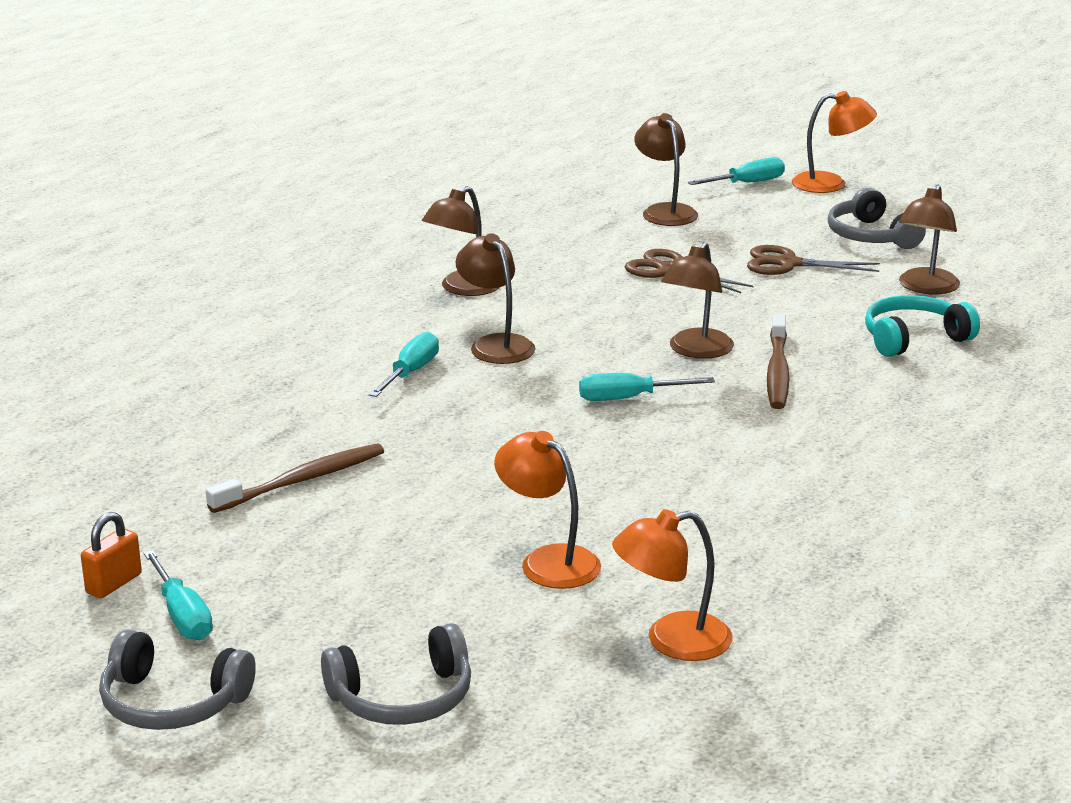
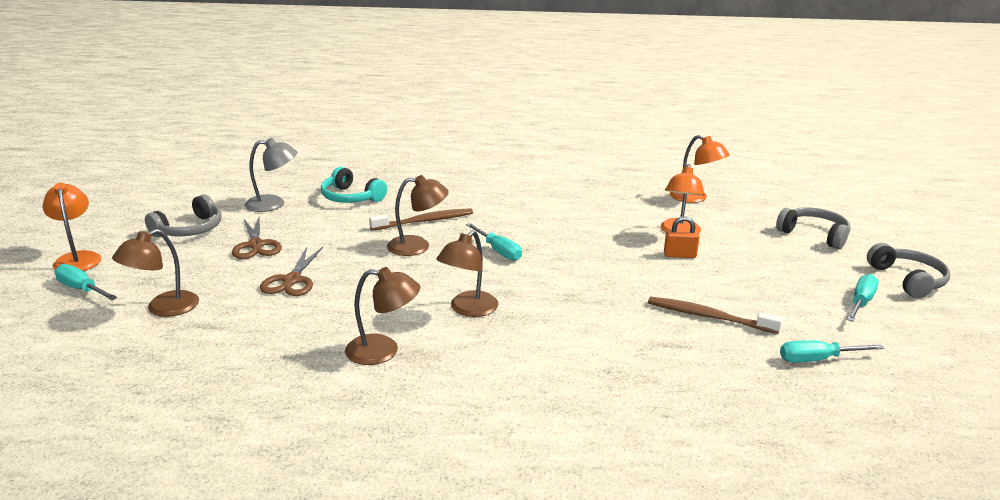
camera: 120 degrees left, 0 degrees up
(114, 584) = (876, 333): orange padlock -> orange padlock (679, 255)
(410, 373) = (540, 327): turquoise screwdriver -> turquoise screwdriver (817, 359)
(925, 288) = (273, 204): brown lamp -> grey lamp

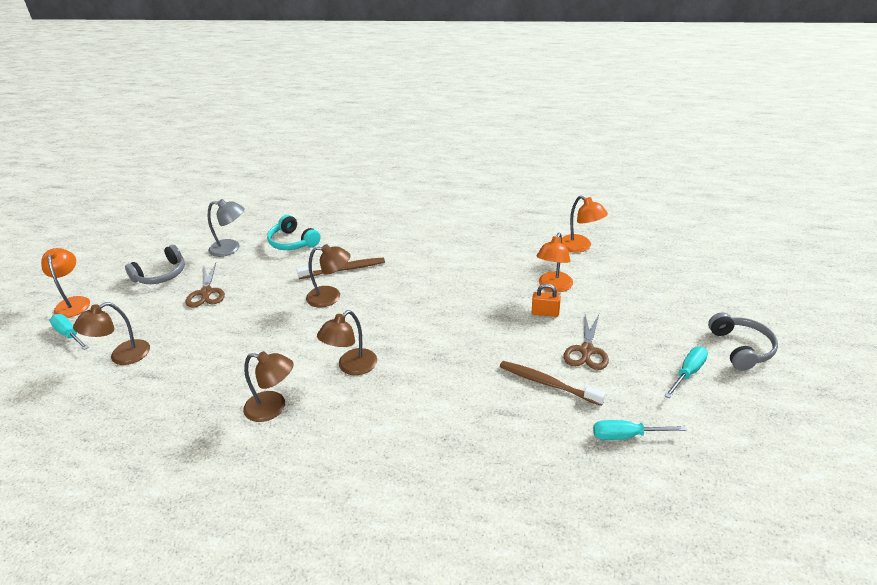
camera: 10 degrees right, 10 degrees up
(292, 280) = (224, 331): brown scissors -> brown scissors (586, 350)
(498, 251) = (394, 304): turquoise screwdriver -> none
(814, 235) = (673, 292): grey headphones -> none

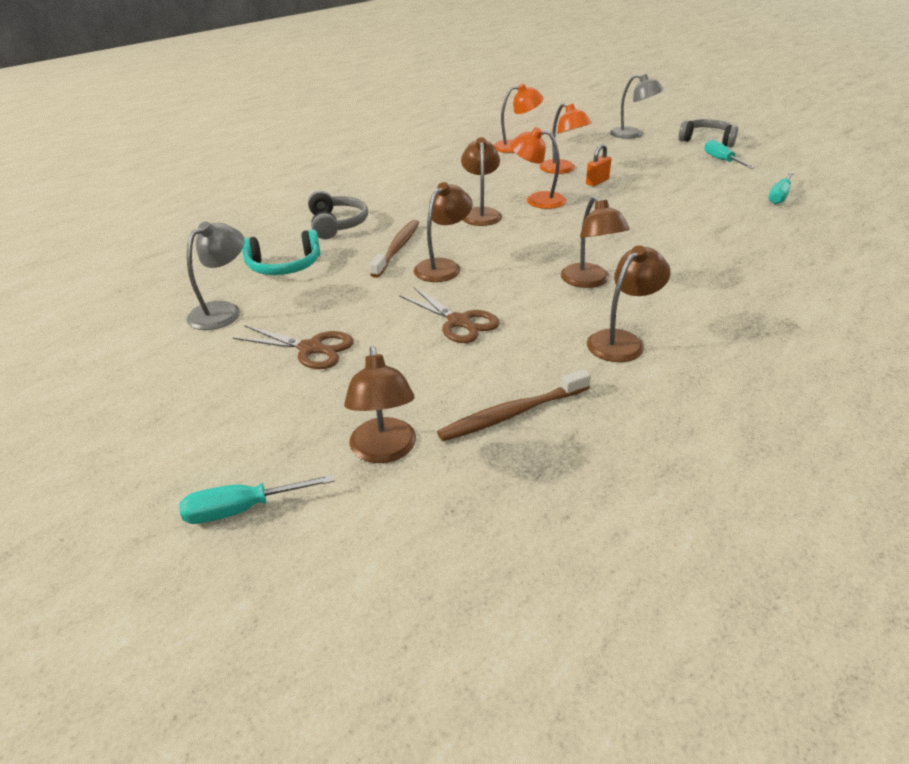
camera: 60 degrees left, 0 degrees up
(73, 303) = (138, 494): orange lamp -> orange lamp (537, 200)
(161, 274) = (197, 382): grey headphones -> grey headphones (337, 224)
(427, 280) = (481, 213): none -> brown lamp
(548, 383) = (695, 205): brown toothbrush -> brown toothbrush (513, 413)
(586, 350) = (665, 181): brown scissors -> brown scissors (459, 322)
(694, 296) = (632, 135): none -> grey lamp

